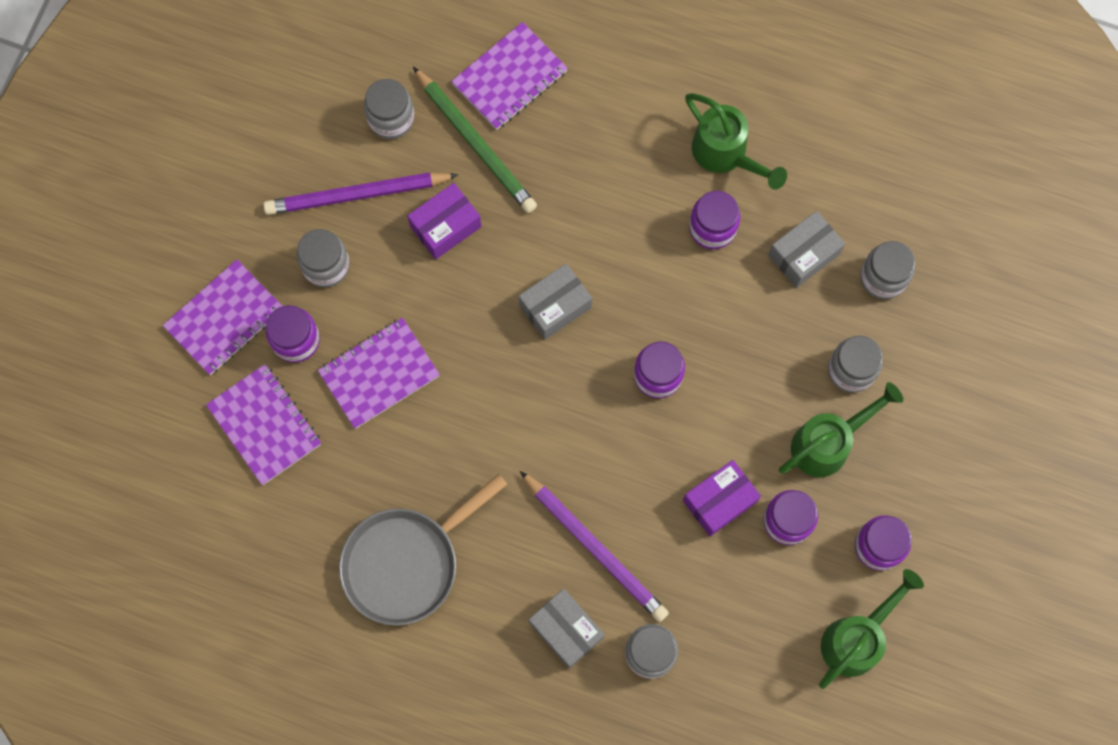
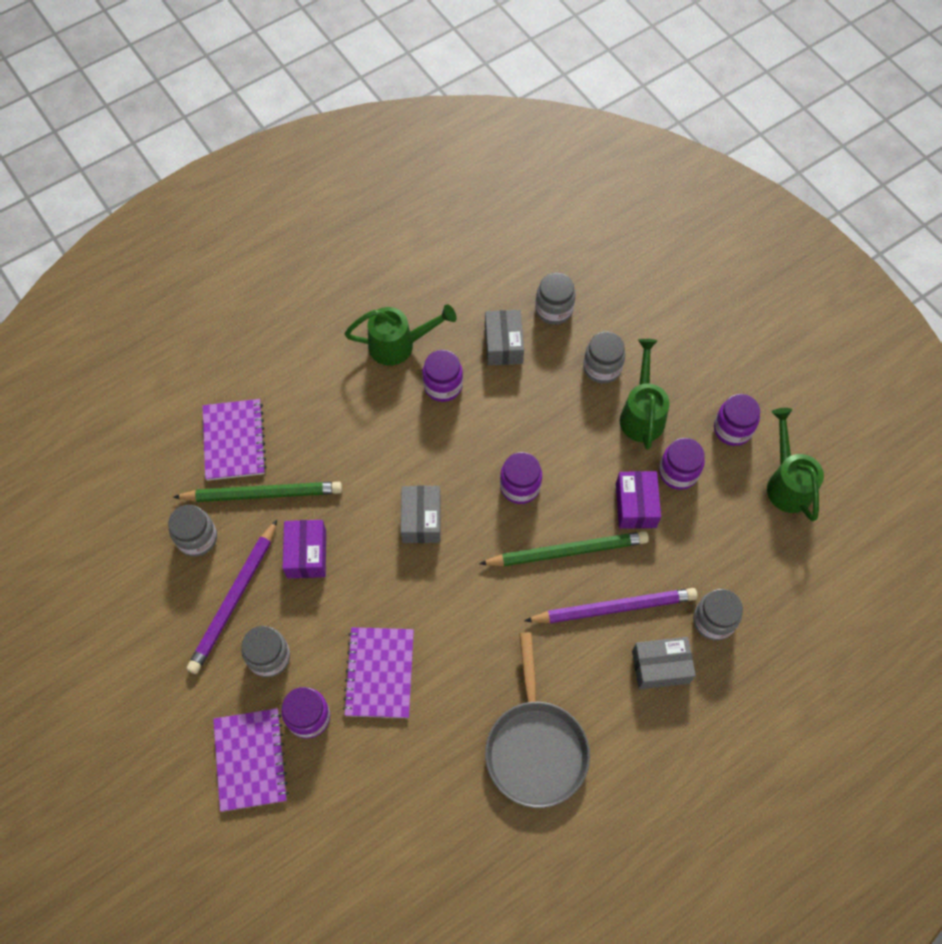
camera: 55 degrees left, 10 degrees down
(264, 425) = (356, 785): purple notebook -> none
(621, 465) = (567, 551): none -> green pencil

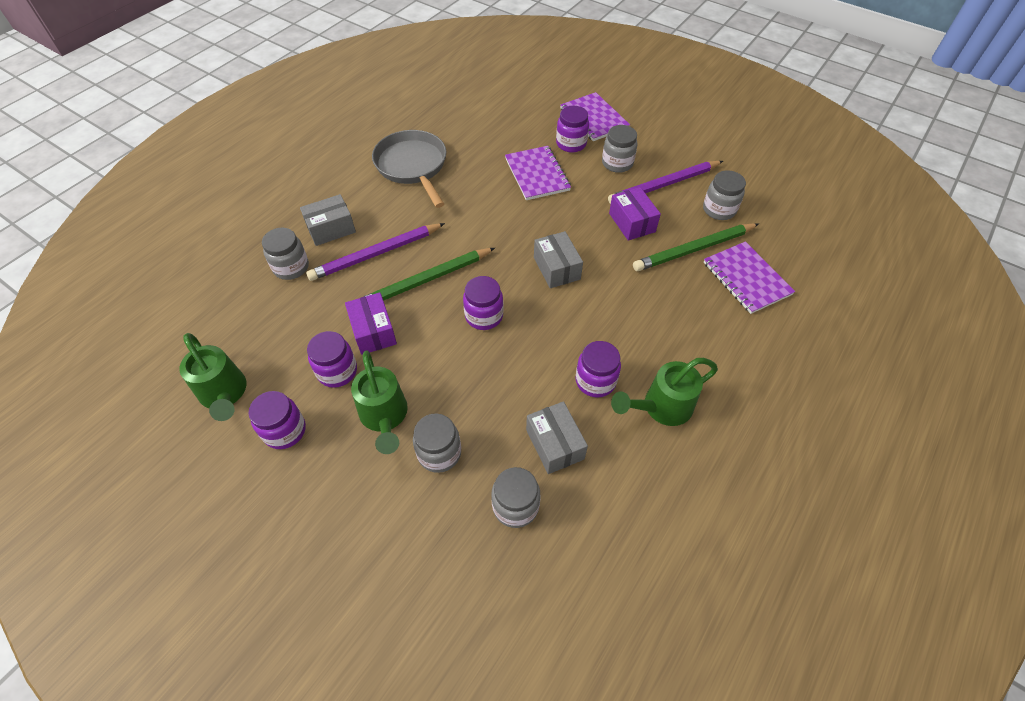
camera: 160 degrees right, 10 degrees down
(234, 599) = (664, 185): purple pencil -> purple pencil turned 120 degrees counterclockwise

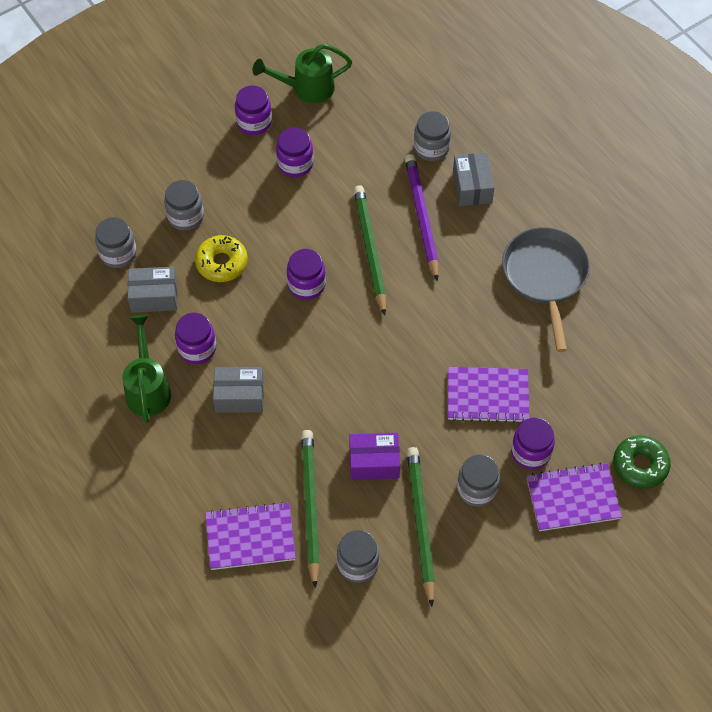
camera: 110 degrees right, 5 degrees up
(373, 331) = (326, 197): purple box -> none
(384, 417) = (235, 188): green watering can -> none
(413, 166) = (545, 277): grey pan -> grey pan turned 90 degrees counterclockwise
(487, 395) = (222, 263): none -> yellow donut
(550, 95) = (640, 465): none -> green donut
(556, 268) = (339, 365): grey box -> grey box (239, 396)
(664, 185) = (421, 524): purple pencil -> green pencil

